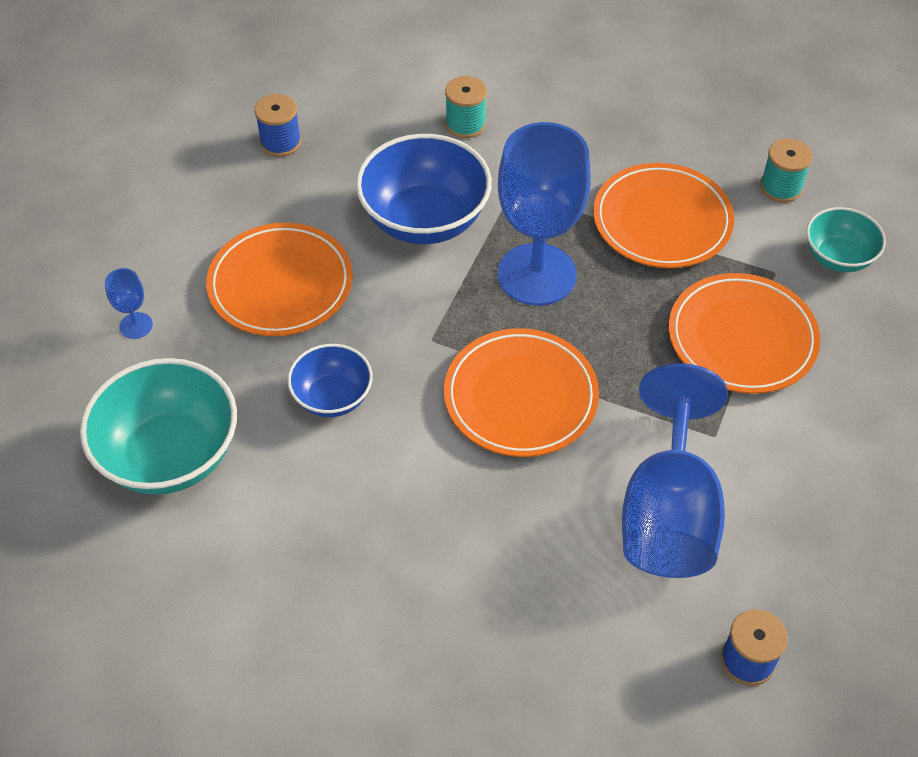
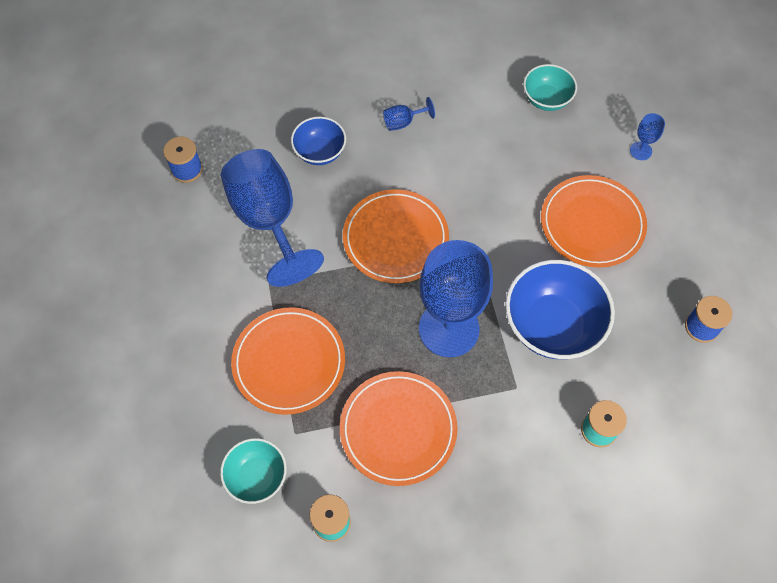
camera: 145 degrees right, 10 degrees up
(170, 455) = (546, 99): turquoise bowl -> turquoise bowl, size x0.57
(332, 397) = (496, 176): blue bowl -> blue bowl (320, 152)
(386, 541) = (403, 122): none -> blue goblet

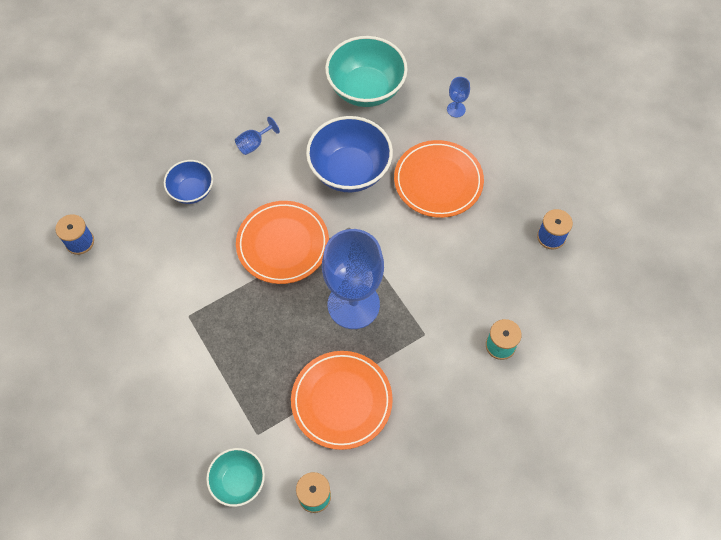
camera: 20 degrees left, 0 degrees up
(268, 220) = (168, 263): blue goblet -> none
(289, 362) = (230, 377): orange plate -> none
(546, 99) = (366, 89): turquoise bowl -> turquoise bowl, size x1.75
(552, 325) = (435, 274): blue bowl -> blue bowl (349, 171)

